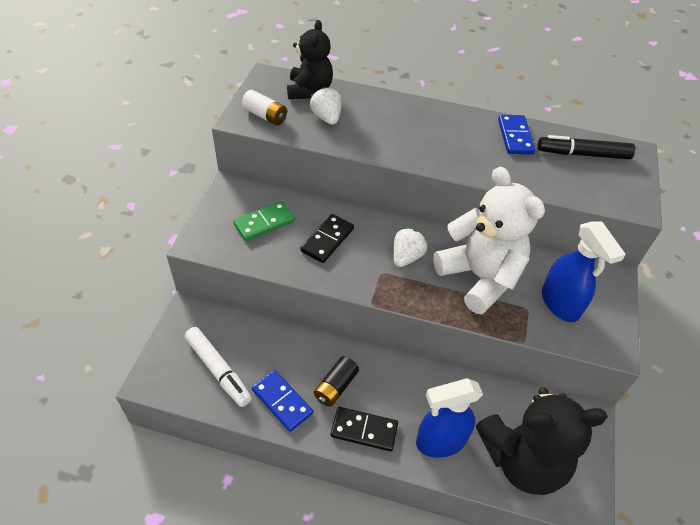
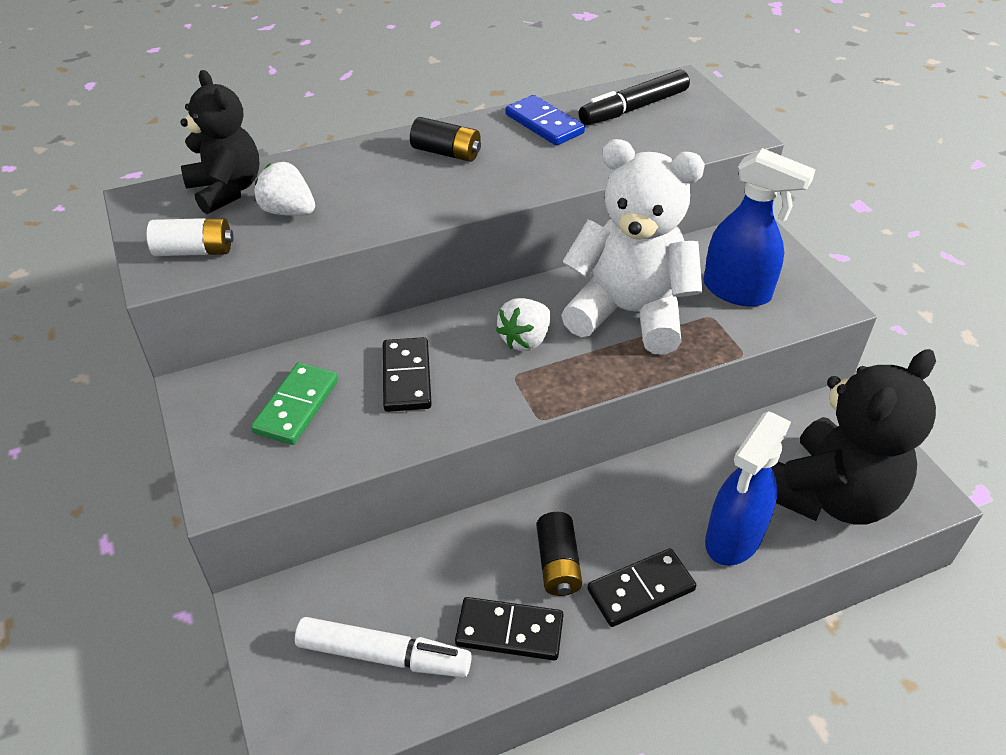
camera: 35 degrees left, 5 degrees down
(282, 401) = (509, 631): blue domino -> black domino
(406, 257) = (525, 340): white strawberry -> white strawberry turned 135 degrees counterclockwise
(440, 126) = (446, 153): none -> black battery

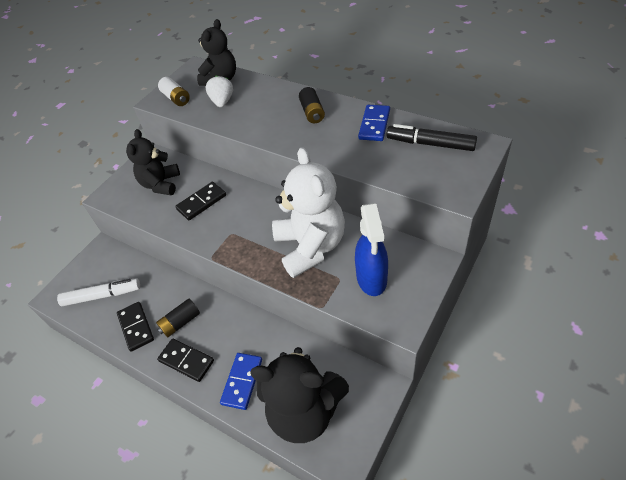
camera: 60 degrees right, 5 degrees up
(296, 406) = (161, 184): green domino -> black teddy bear
(383, 655) = (102, 296): white marker -> white marker turned 75 degrees counterclockwise
(525, 340) = (257, 223): white strawberry -> none
(733, 539) = (242, 381): blue spray bottle -> blue domino

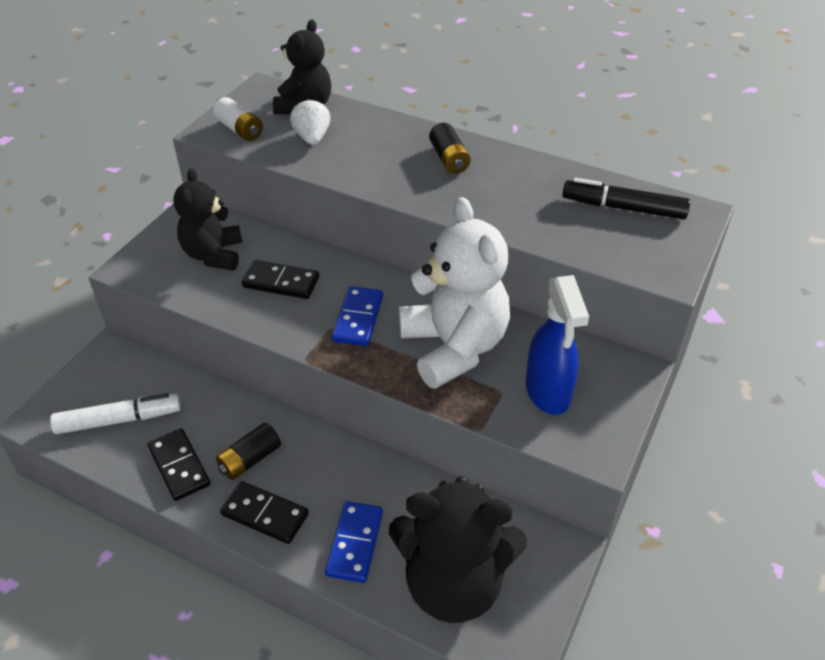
camera: 10 degrees left, 5 degrees down
(201, 202) = (281, 282): black domino -> black domino turned 60 degrees clockwise
(374, 125) = (541, 179): blue domino -> blue domino (358, 318)

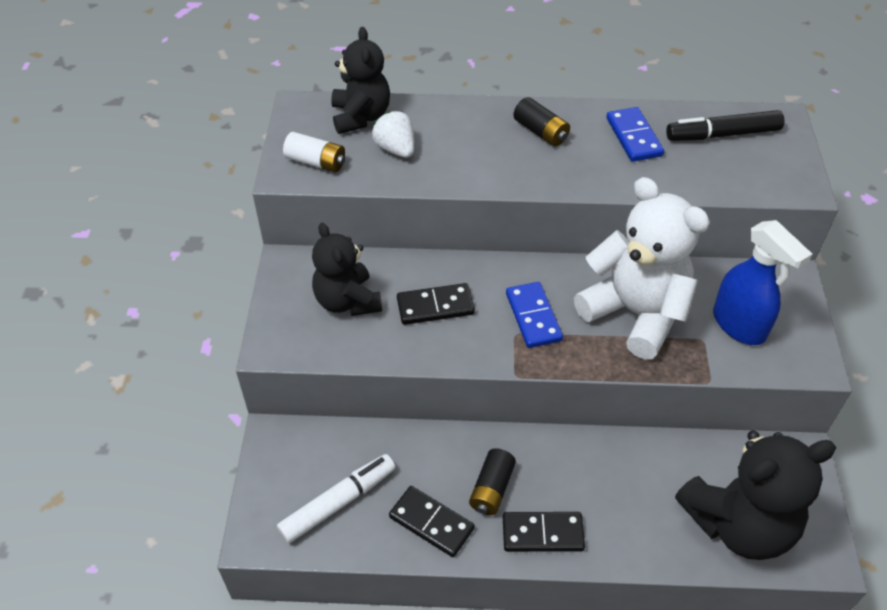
camera: 25 degrees left, 5 degrees up
(354, 543) = (637, 525): blue domino -> blue domino (633, 137)

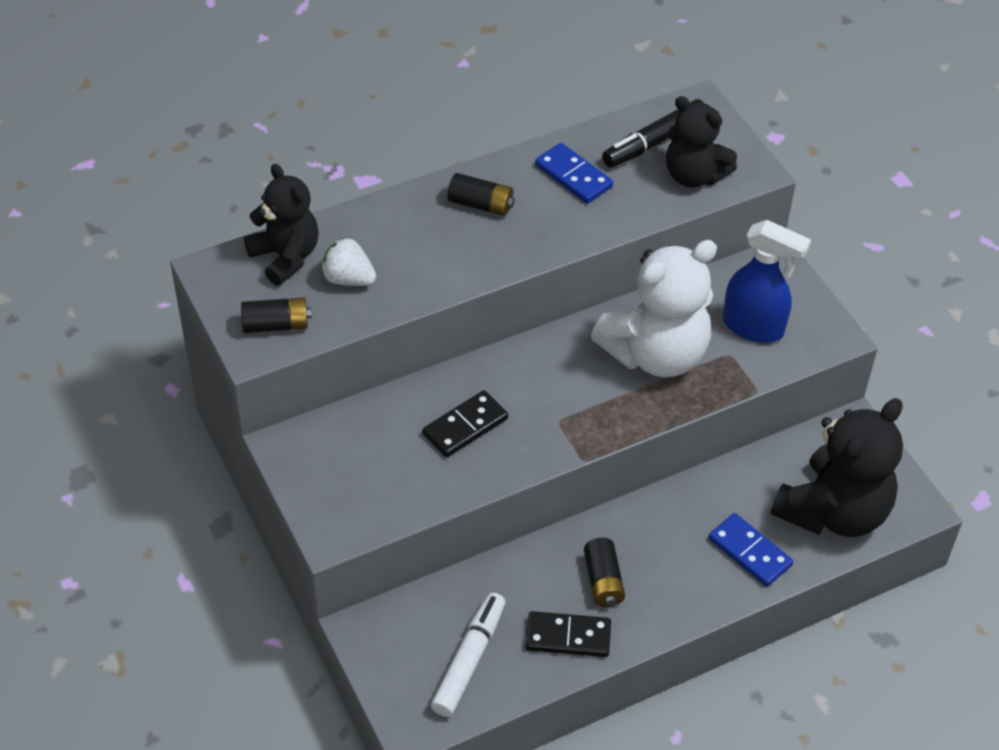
camera: 30 degrees left, 0 degrees up
(316, 162) = (276, 325): white battery -> black battery
(347, 301) = (375, 458): black teddy bear -> black teddy bear (694, 175)
(533, 317) = (565, 397): blue domino -> blue domino (749, 552)
(542, 533) = (673, 599): black domino -> none
(635, 313) = (656, 354): white teddy bear -> white teddy bear turned 135 degrees clockwise

